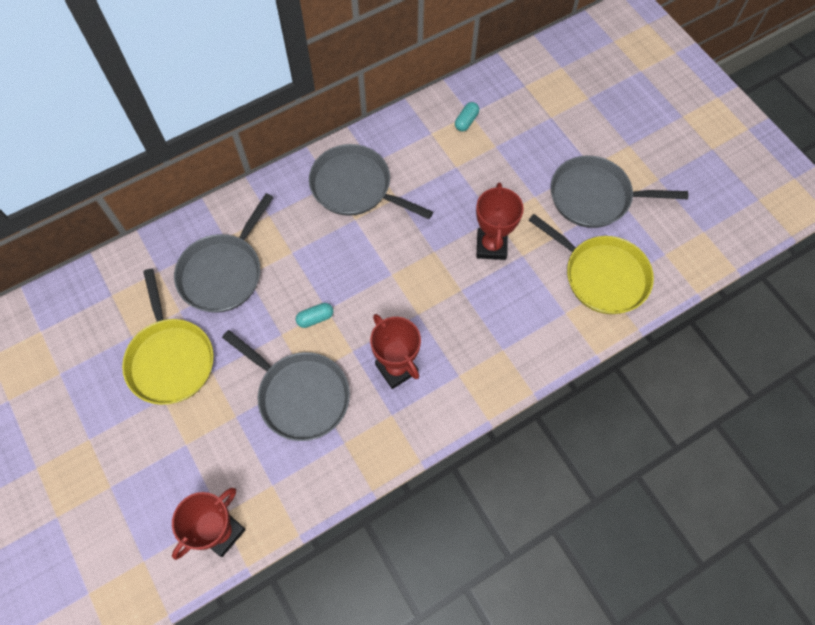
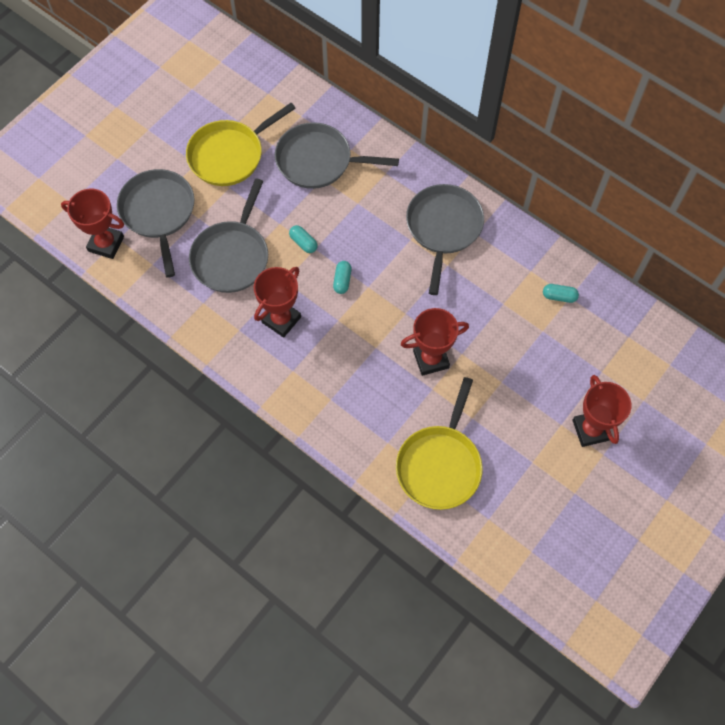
camera: 70 degrees right, 0 degrees up
(375, 296) = (342, 280): none -> turquoise capsule
(594, 197) = (525, 436): grey pan -> grey pan (158, 212)
(603, 145) = (591, 430): none -> red trophy

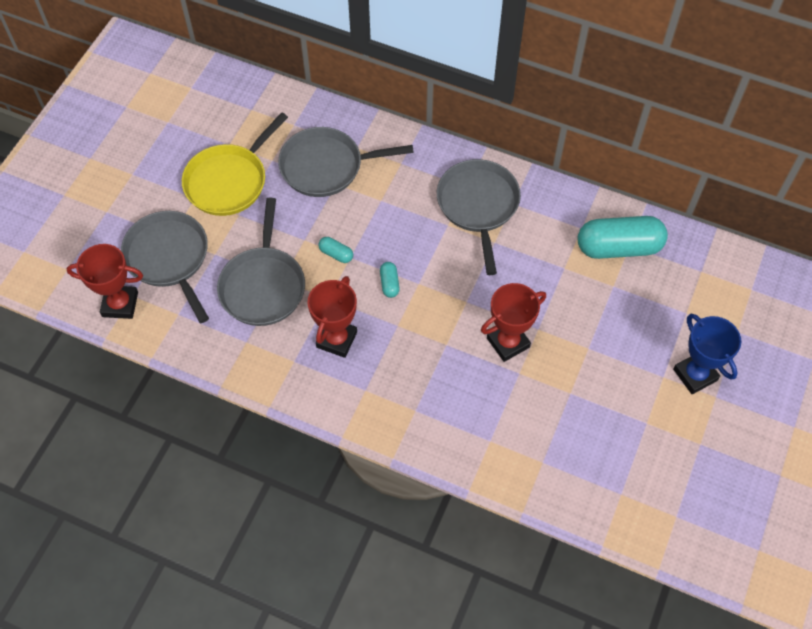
camera: 15 degrees left, 5 degrees down
(440, 465) = (552, 451): yellow pan -> none
(559, 296) = (618, 247): turquoise capsule -> turquoise capsule, size x2.32
(591, 430) = (695, 375): red trophy -> blue trophy

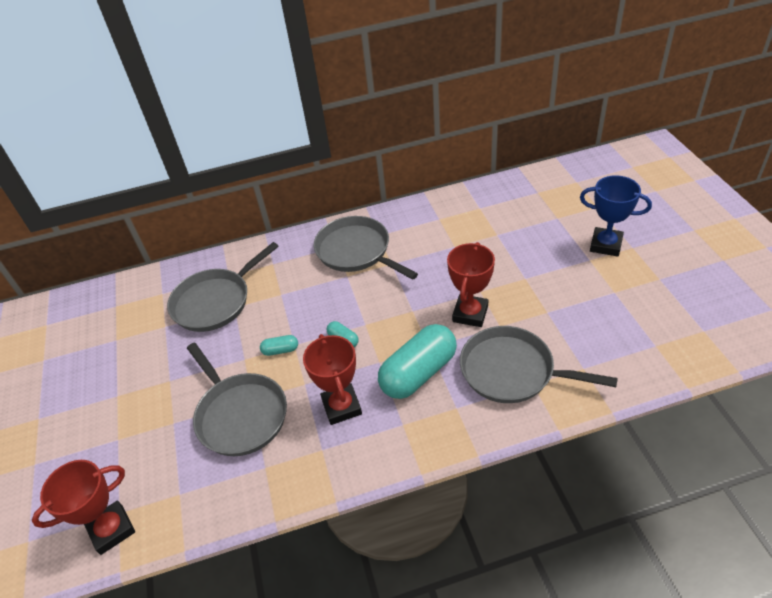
camera: 35 degrees left, 15 degrees down
(169, 258) = (131, 456): grey pan -> grey pan (511, 371)
(229, 181) = (139, 364): yellow pan -> none
(618, 247) = (474, 213): turquoise capsule -> turquoise capsule (418, 373)

